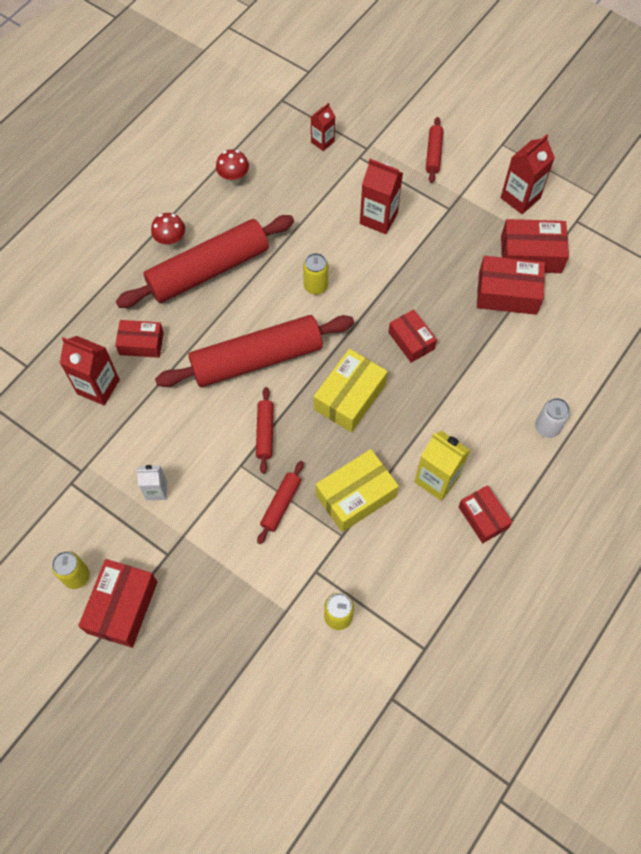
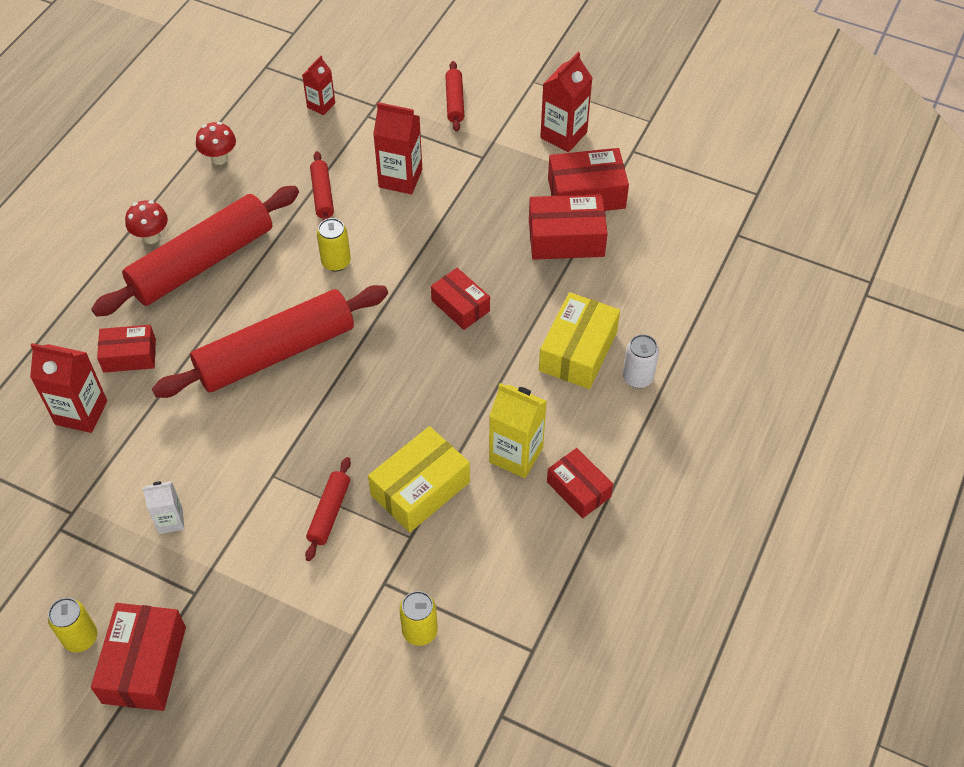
camera: 10 degrees left, 10 degrees down
(265, 432) = (298, 434): red rolling pin -> red rolling pin (322, 195)
(350, 397) = (396, 379): yellow box -> yellow box (578, 351)

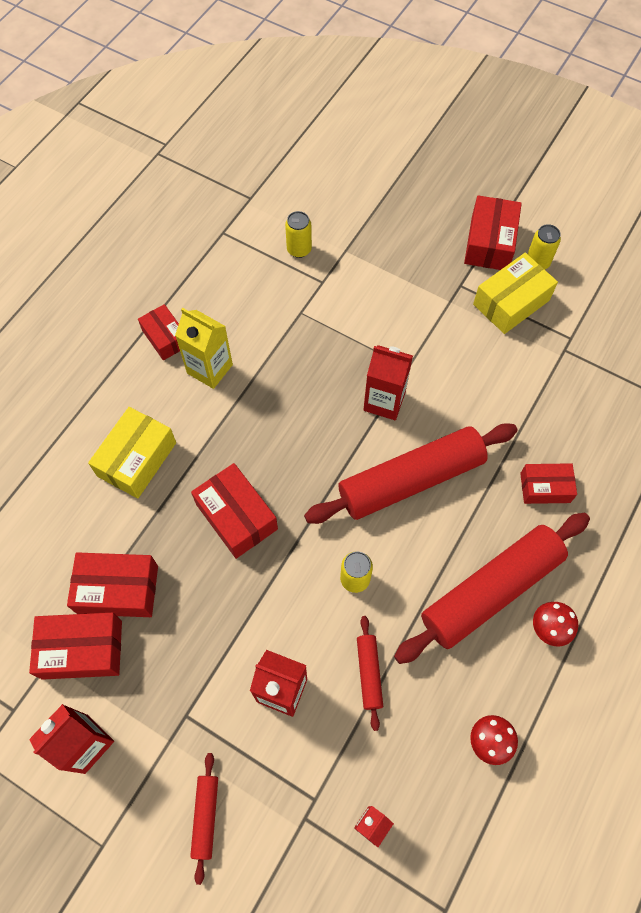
camera: 175 degrees left, 10 degrees up
(81, 412) = (576, 434): red carton -> red carton (384, 401)
(170, 521) = (485, 338): white carton -> none
(329, 512) = (362, 335): red rolling pin -> none
(420, 488) = (290, 348): yellow box -> yellow box (511, 302)
(460, 306) = (236, 516): red box -> red box, size x1.51
(637, 378) = (91, 429): white can -> none

